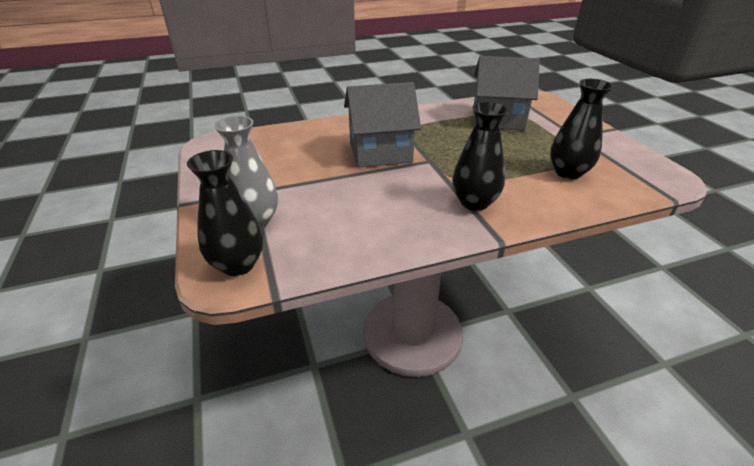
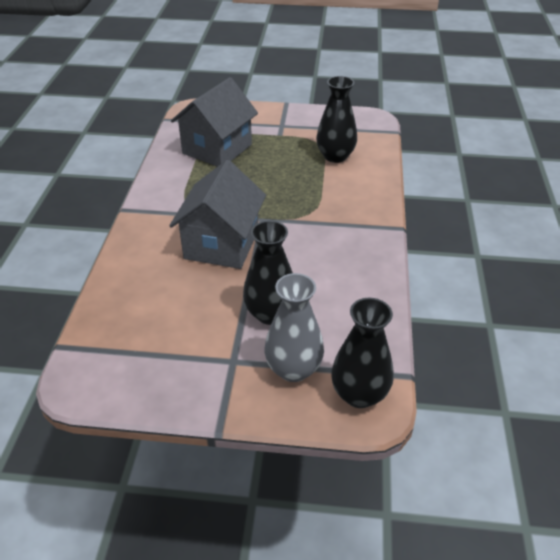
camera: 65 degrees left, 5 degrees up
(474, 202) = (347, 220): black vase -> black vase (270, 314)

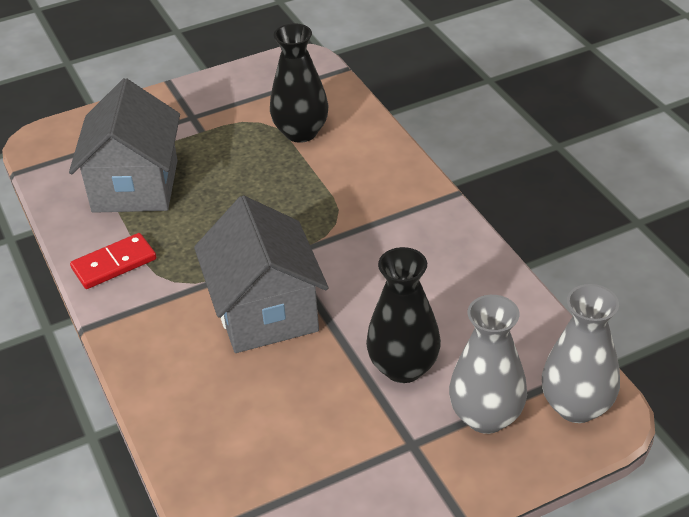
camera: 30 degrees left, 0 degrees up
(168, 184) = (114, 264): none -> red domino
(359, 394) = (576, 406): black vase -> grey vase

